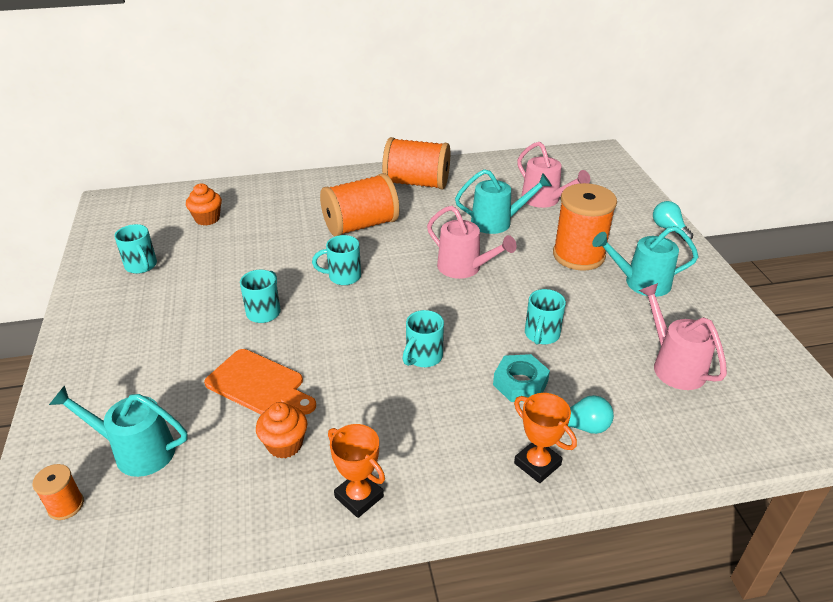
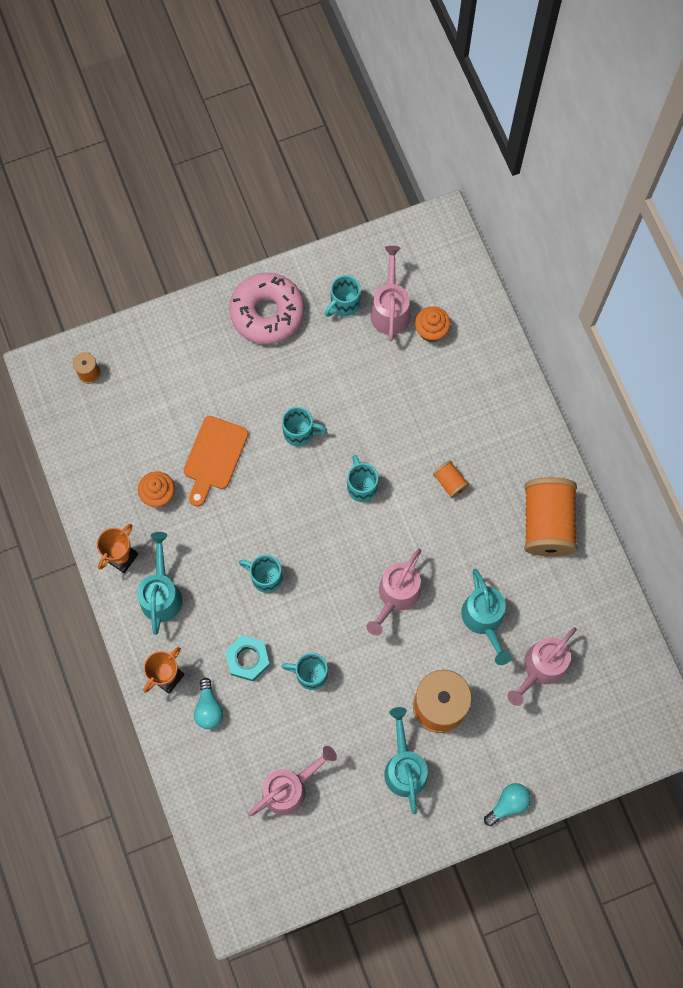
camera: 80 degrees right, 35 degrees up
(109, 320) = (267, 313): none -> pink donut
(136, 451) = (138, 396): turquoise watering can -> turquoise watering can (161, 593)
(168, 239) = (390, 309): none -> pink watering can
(361, 225) = (450, 482): orange spool -> orange spool, size x0.45

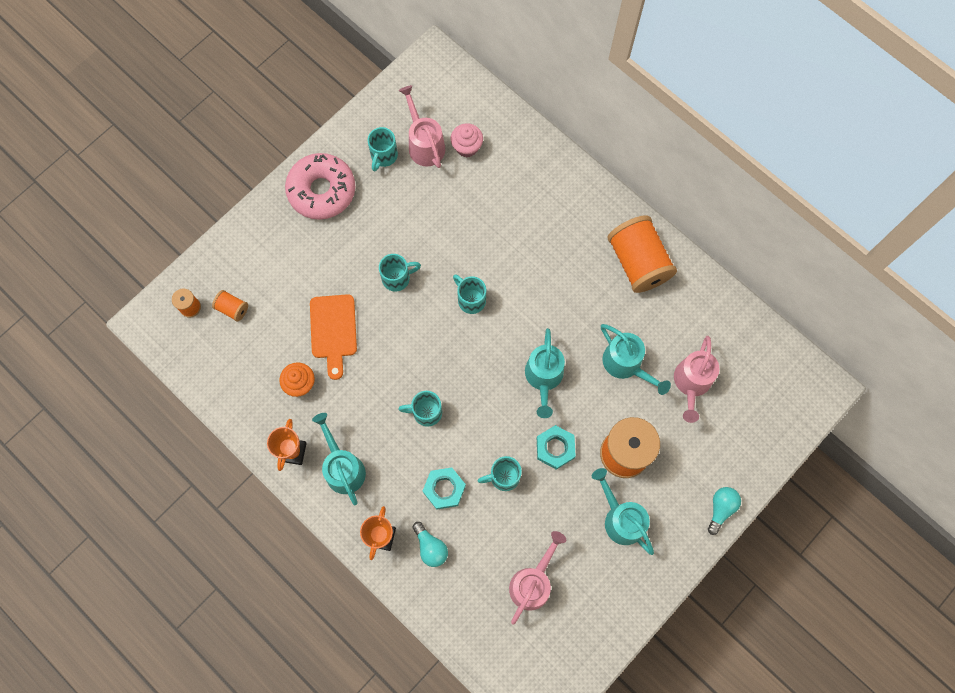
camera: 25 degrees left, 0 degrees up
(374, 669) = (555, 448): none -> turquoise nut
(396, 596) = (544, 378): pink watering can -> turquoise watering can
(431, 331) = (467, 147): orange cupcake -> pink cupcake
(450, 482) = (542, 264): orange spool -> orange spool (232, 309)

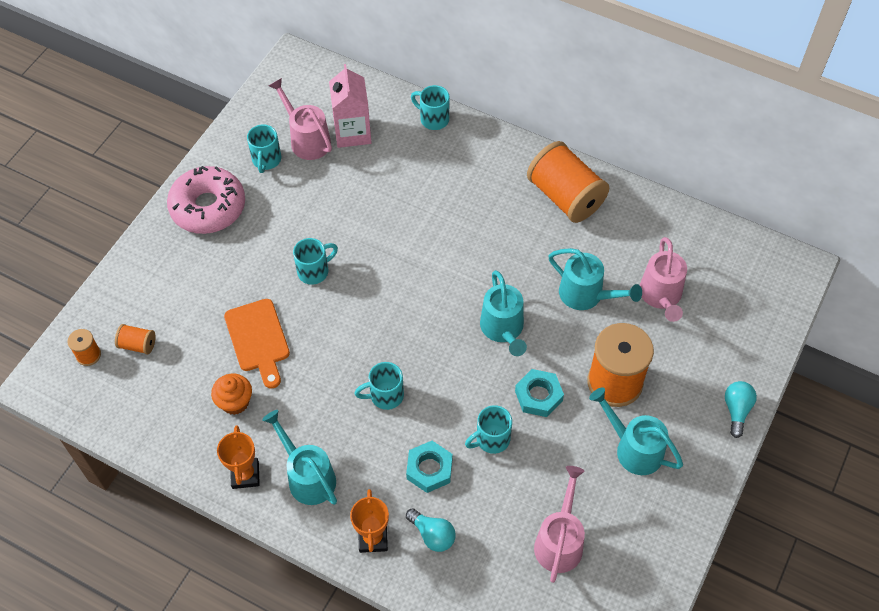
camera: 15 degrees left, 15 degrees down
(467, 147) = (352, 132): pink cupcake -> pink carton
(470, 300) = (400, 273): turquoise mug -> turquoise mug (433, 119)

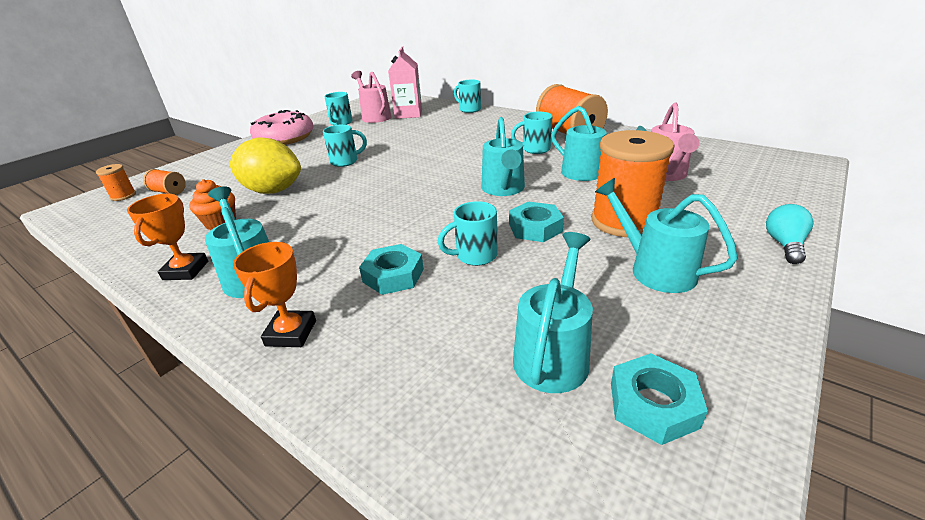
camera: 10 degrees right, 25 degrees down
(258, 339) = (273, 191): orange cutting board -> yellow lemon
(385, 396) = (370, 223): turquoise mug -> turquoise mug (535, 149)
(432, 535) = (371, 334): turquoise light bulb -> none
(559, 540) = (553, 353): pink watering can -> turquoise watering can
(618, 575) = (653, 404): none -> turquoise nut

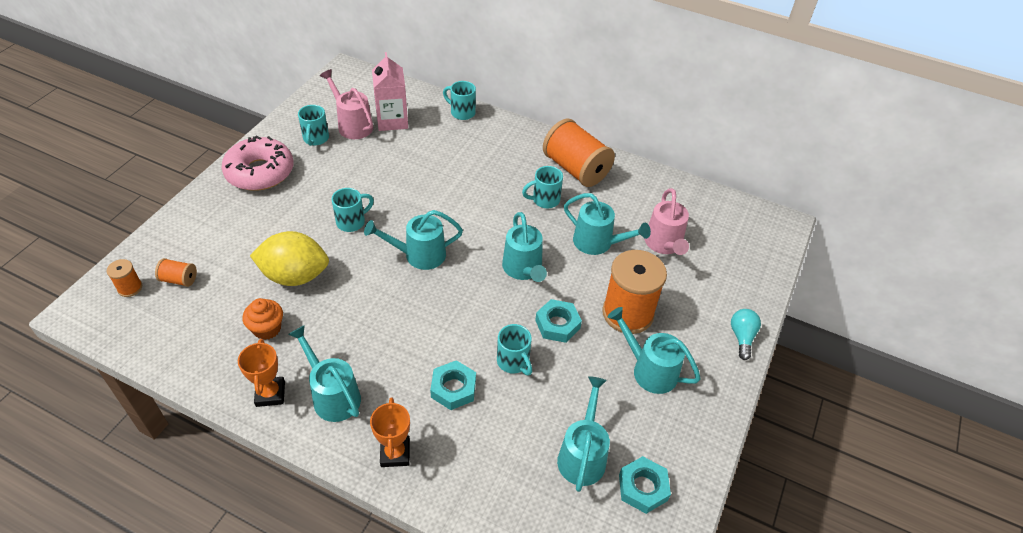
camera: 15 degrees left, 15 degrees up
(398, 180) = (418, 255): none -> turquoise watering can
(475, 256) = (513, 362): turquoise mug -> turquoise mug turned 90 degrees counterclockwise

